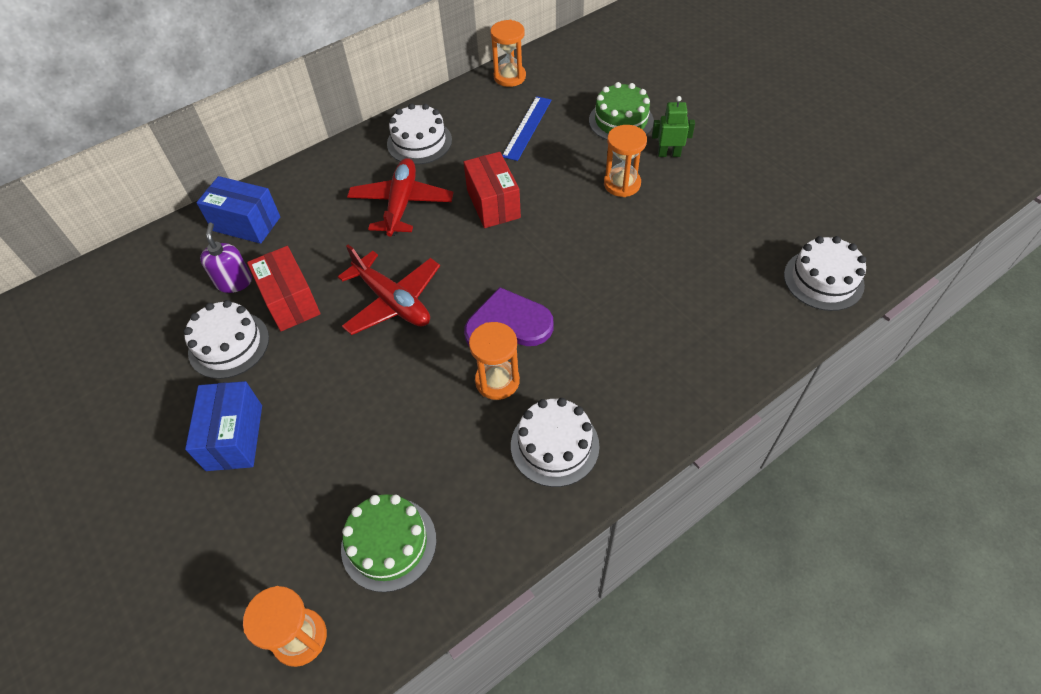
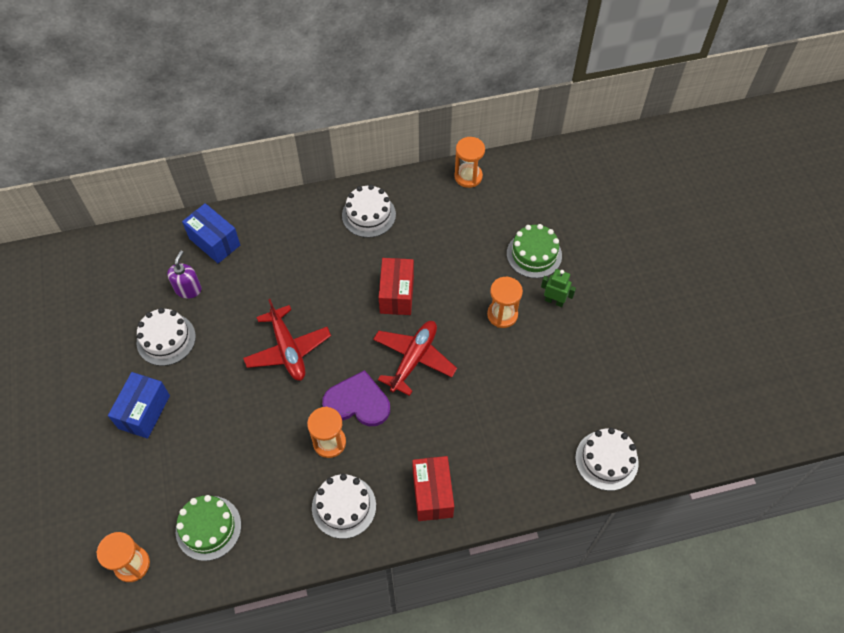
camera: 20 degrees right, 5 degrees up
(290, 301) = (219, 321): red box -> red box (432, 494)
(401, 204) = (330, 268): red plane -> red plane (414, 359)
(527, 128) = (457, 233): blue ruler -> none

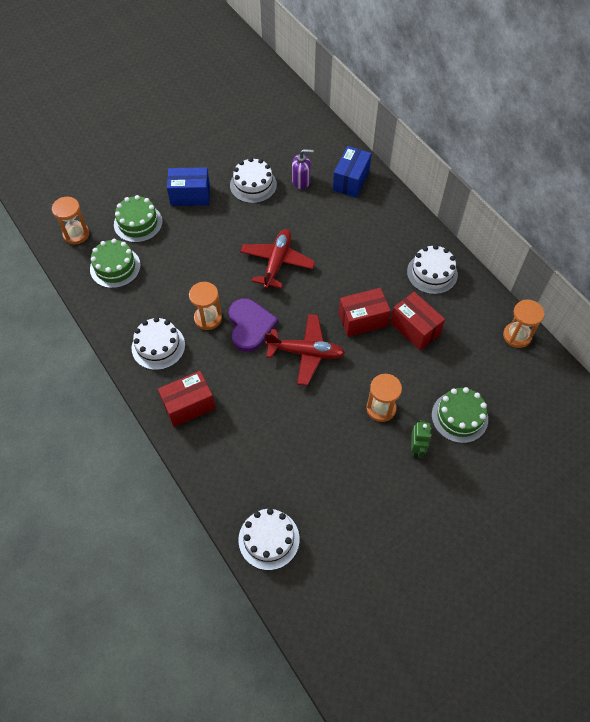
camera: 70 degrees right, 0 degrees up
(154, 483) = (138, 223): none -> green cake
(288, 349) = (277, 262): red plane -> red plane turned 150 degrees clockwise
(426, 254) = (414, 329): none -> red box

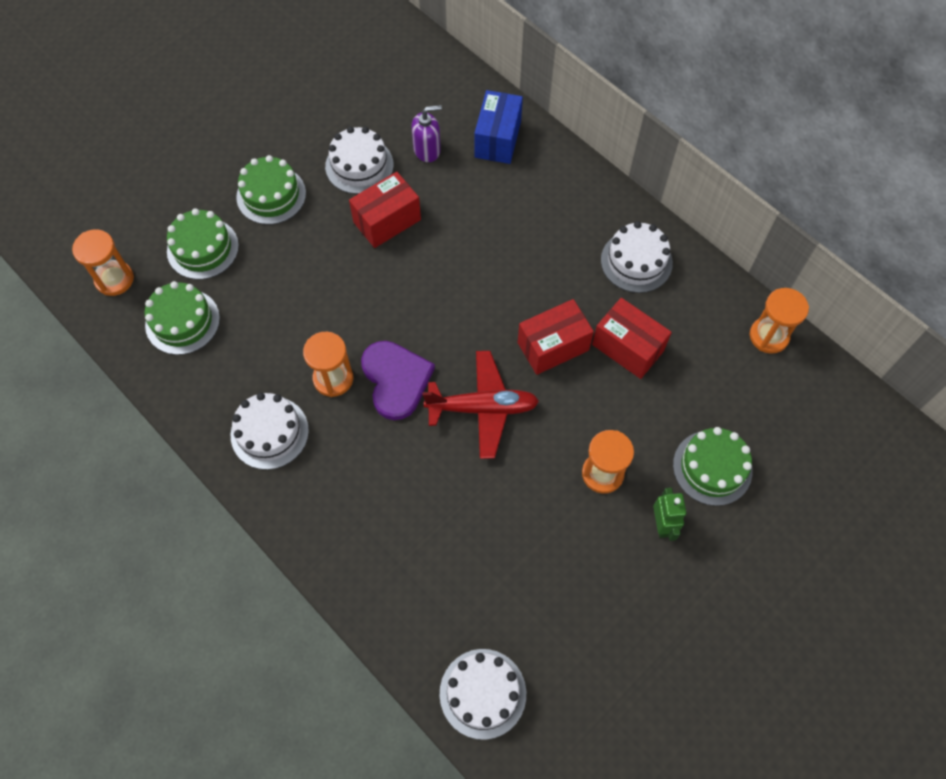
camera: 10 degrees left, 5 degrees up
(189, 405) = (331, 514): red box -> red box (387, 221)
(190, 196) = (271, 195): blue box -> green cake
(277, 262) = (416, 279): red plane -> none

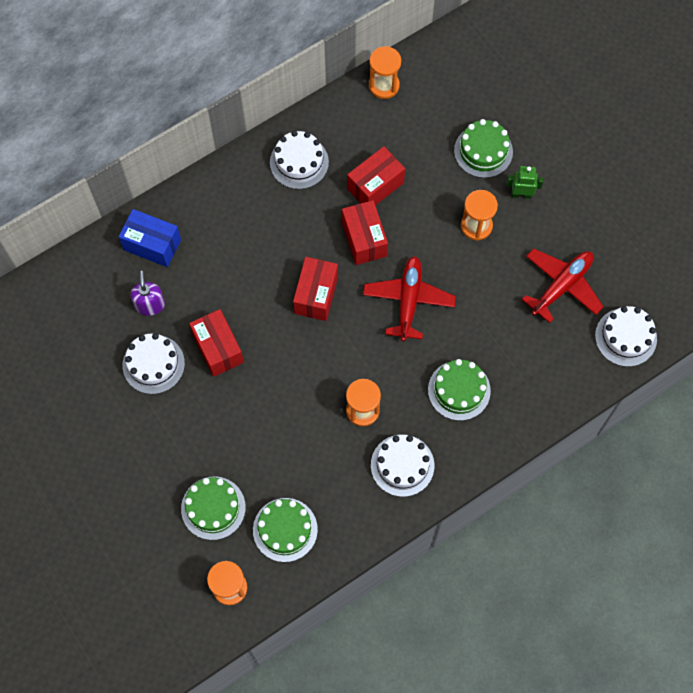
camera: 80 degrees left, 5 degrees up
(271, 195) = (168, 444): green cake -> green cake (459, 390)
(396, 380) = (372, 362): purple heart -> none
(470, 307) = (316, 295): none -> red box
(541, 595) = (561, 286): none -> red plane

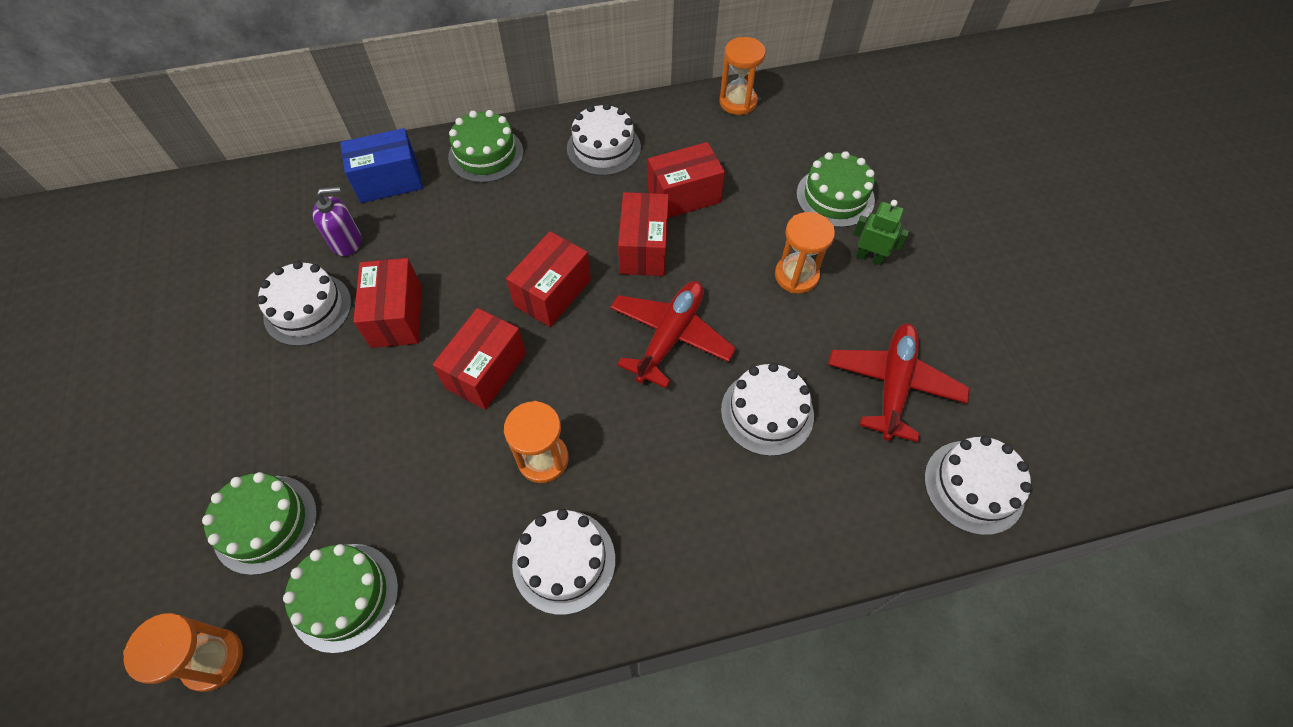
camera: 20 degrees right, 10 degrees down
(150, 304) = (346, 242): purple soap dispenser -> purple soap dispenser turned 60 degrees clockwise
(152, 245) = (389, 181): blue box -> blue box turned 60 degrees counterclockwise
(298, 366) = (486, 371): none -> red box
(459, 390) = (693, 478): green cake -> green cake (486, 154)
(489, 332) = (767, 412): none -> white cake
(561, 286) = (893, 385): red plane -> red plane turned 45 degrees counterclockwise

